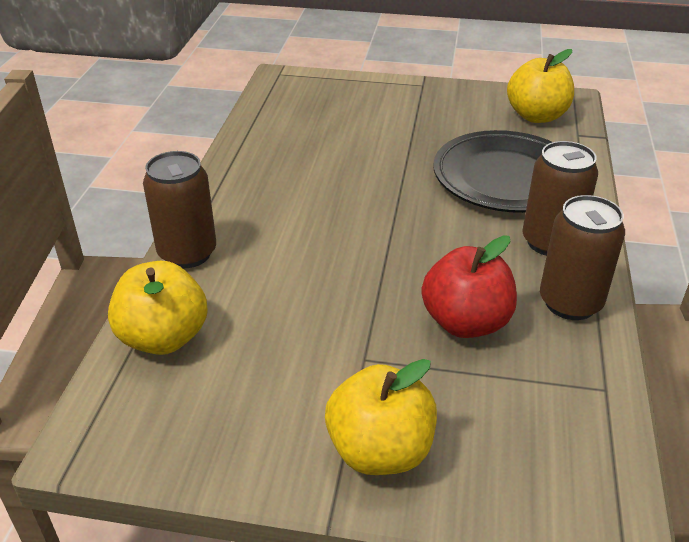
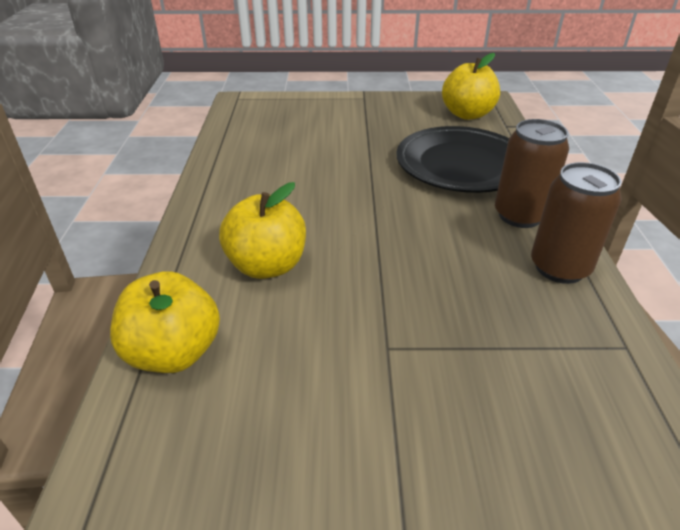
camera: 10 degrees left, 0 degrees up
(187, 253) = (183, 262): brown can -> none
(380, 451) = (434, 447): yellow apple -> yellow apple (267, 266)
(465, 322) = (473, 298): red apple -> none

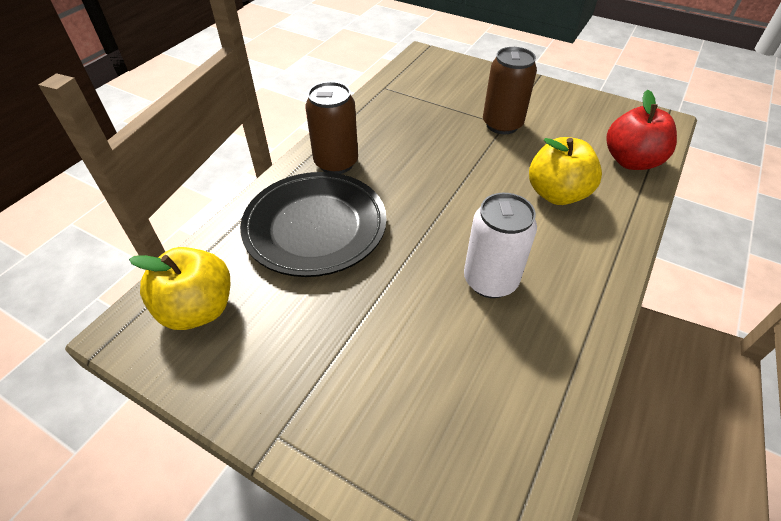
camera: 150 degrees left, 10 degrees up
(174, 353) = (631, 161): yellow apple -> red apple
(296, 178) = (490, 280): none -> white can
(559, 268) = (362, 125): brown can -> brown can (502, 124)

